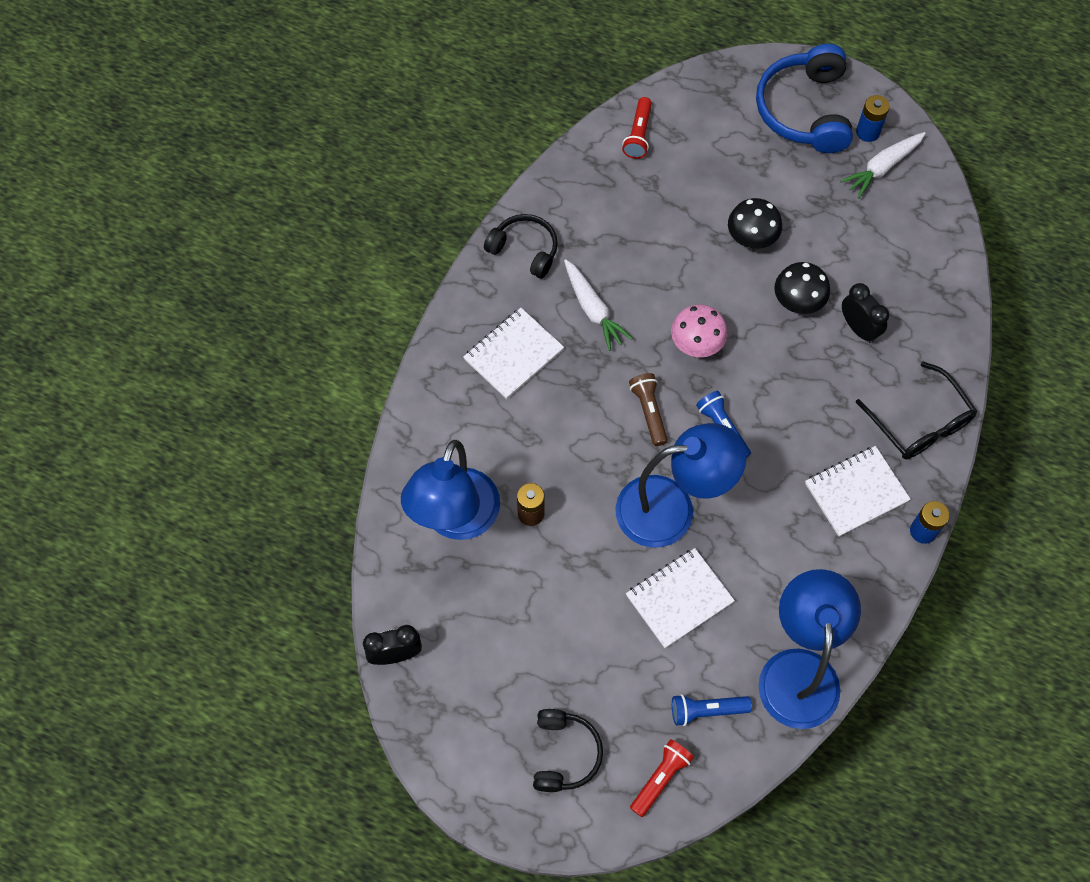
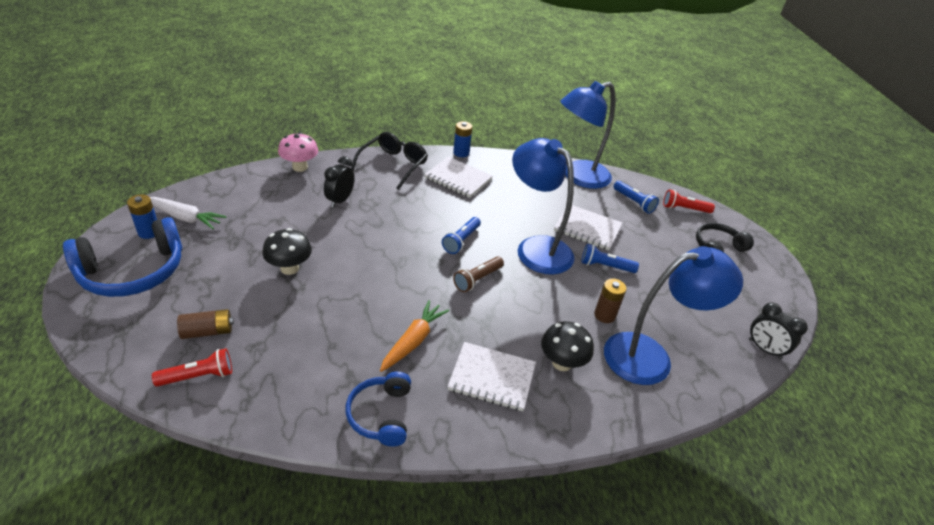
camera: 125 degrees left, 25 degrees down
(524, 250) = (381, 415): black headphones -> blue headphones
(593, 309) = (413, 341): white carrot -> orange carrot
(602, 571) = (605, 266): none -> blue flashlight
(690, 151) = (207, 331): none -> brown battery
(696, 345) = (405, 271): pink mushroom -> pink mushroom (300, 167)
(797, 302) = (335, 231): black mushroom -> black mushroom (562, 363)

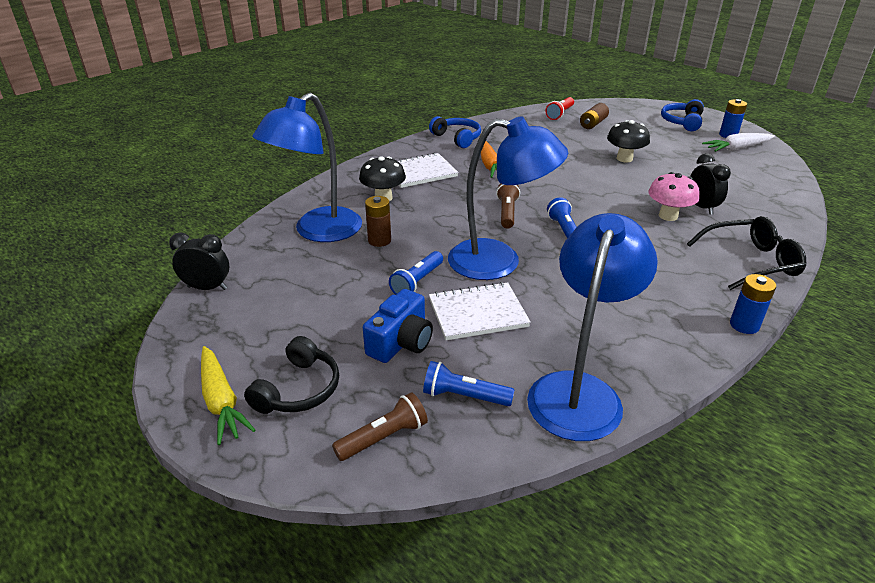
camera: 145 degrees right, 5 degrees down
(133, 272) = (682, 122): blue headphones -> blue headphones, size x0.61
(300, 167) = (789, 212): pink mushroom -> pink mushroom (668, 216)
(393, 165) = (751, 262): black glasses -> black glasses turned 90 degrees counterclockwise
(458, 179) = (678, 287): white notebook -> none
(605, 266) = (417, 282): blue flashlight -> blue flashlight turned 150 degrees clockwise
(646, 239) = (401, 342): none -> blue camera
(684, 209) = (384, 437): red flashlight -> brown flashlight
(763, 264) = (221, 401): none -> yellow carrot

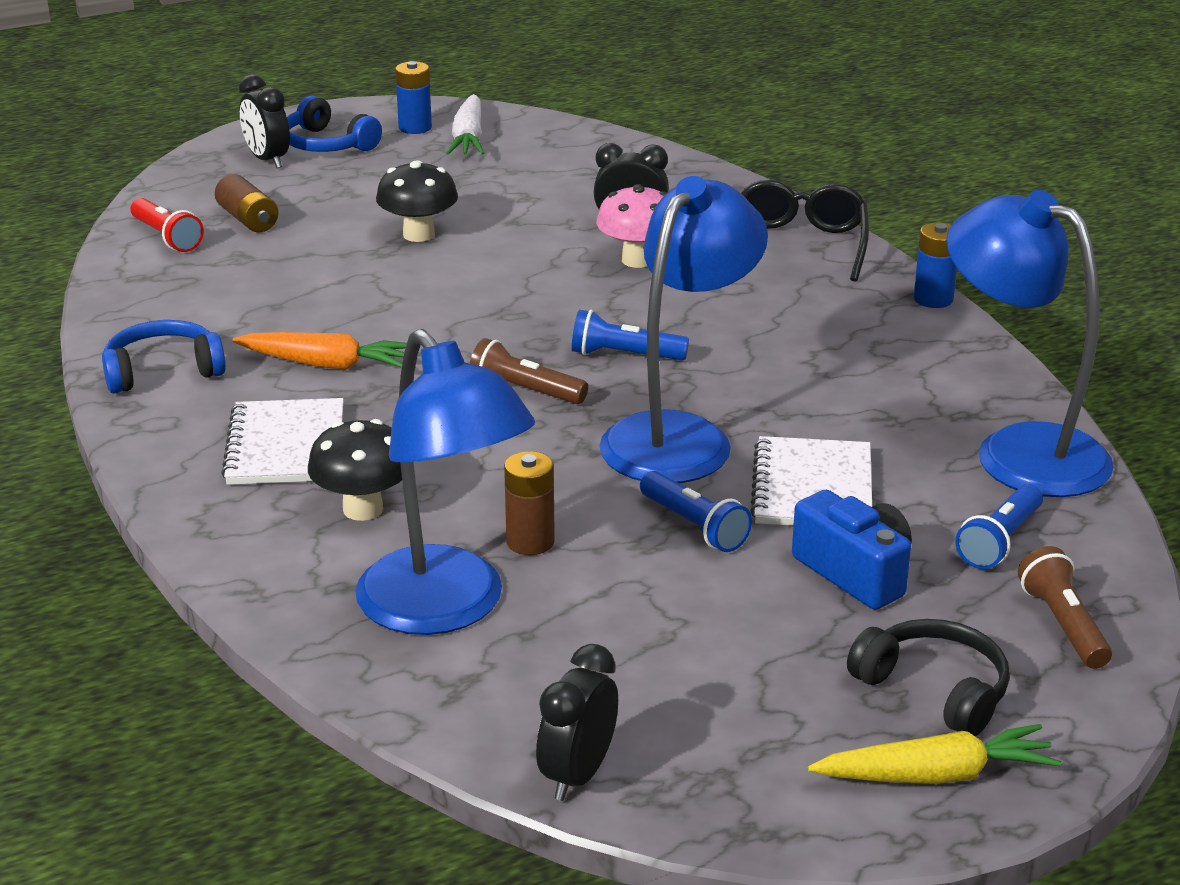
camera: 70 degrees left, 5 degrees down
(650, 115) = (267, 160): none -> black clock

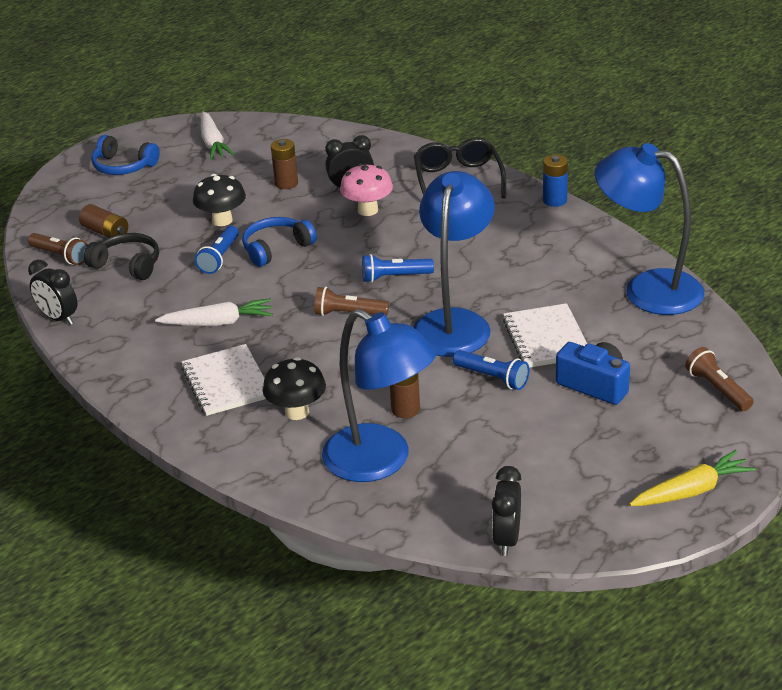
camera: 15 degrees left, 5 degrees up
(163, 371) = (118, 350): blue headphones -> blue headphones (276, 248)
(167, 237) = (60, 256): red flashlight -> brown flashlight
(267, 160) = (91, 186): black clock -> black clock (58, 318)
(327, 364) = (218, 323): orange carrot -> white carrot
(415, 127) = (174, 142): blue battery -> none
(540, 205) = (286, 183): none -> brown battery
(934, 690) = (668, 443): black headphones -> black headphones (127, 265)
(1000, 541) = (662, 347): blue flashlight -> blue flashlight (219, 258)

